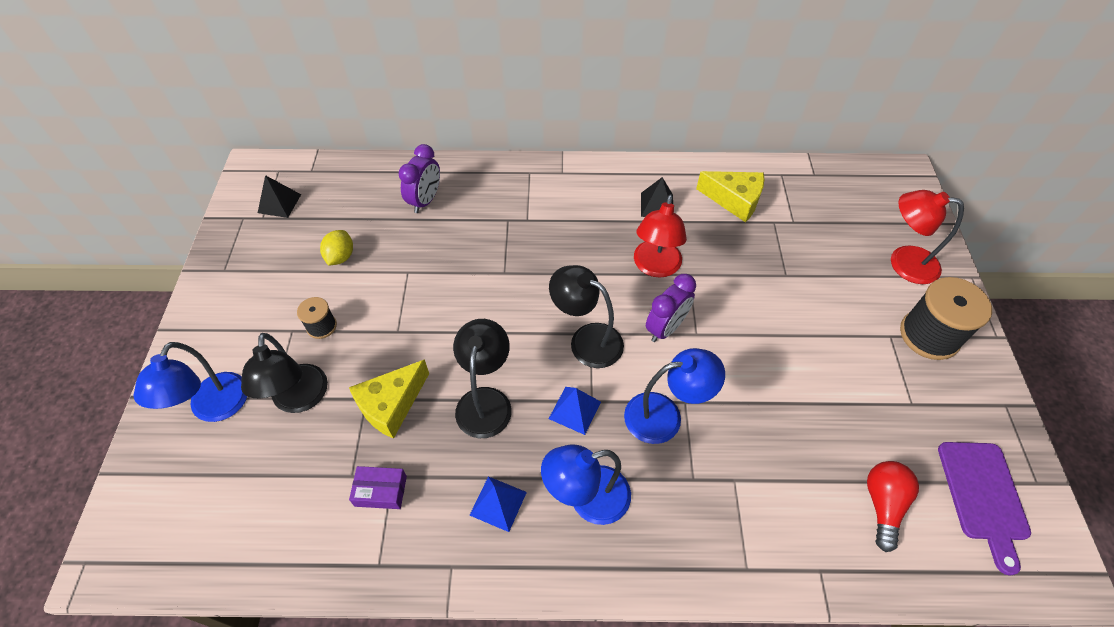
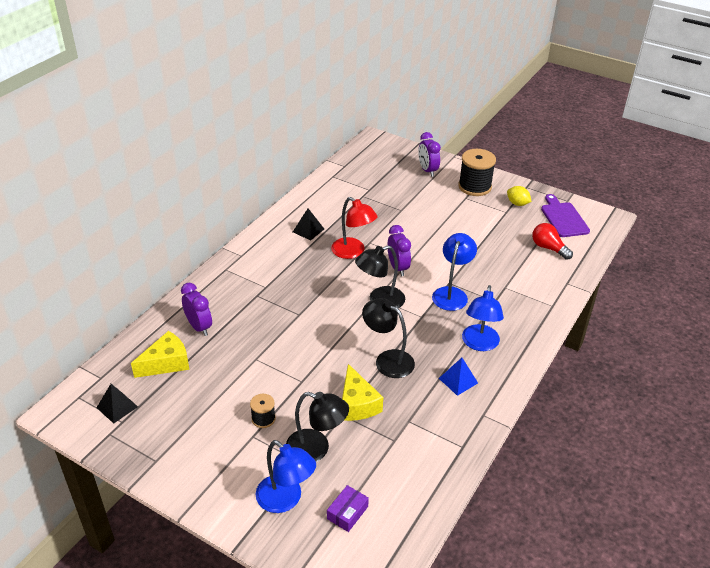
camera: 60 degrees left, 15 degrees down
(340, 257) = (208, 388): yellow lemon -> yellow lemon (517, 204)
(381, 491) = (415, 429): purple box -> purple box (347, 513)
(574, 410) = (422, 326): blue pyramid -> none
(734, 200) = (334, 201): yellow cheese -> yellow cheese (166, 363)
(903, 262) = (427, 170): red lamp -> purple clock
(983, 496) = (563, 218): purple cutting board -> purple cutting board turned 135 degrees counterclockwise

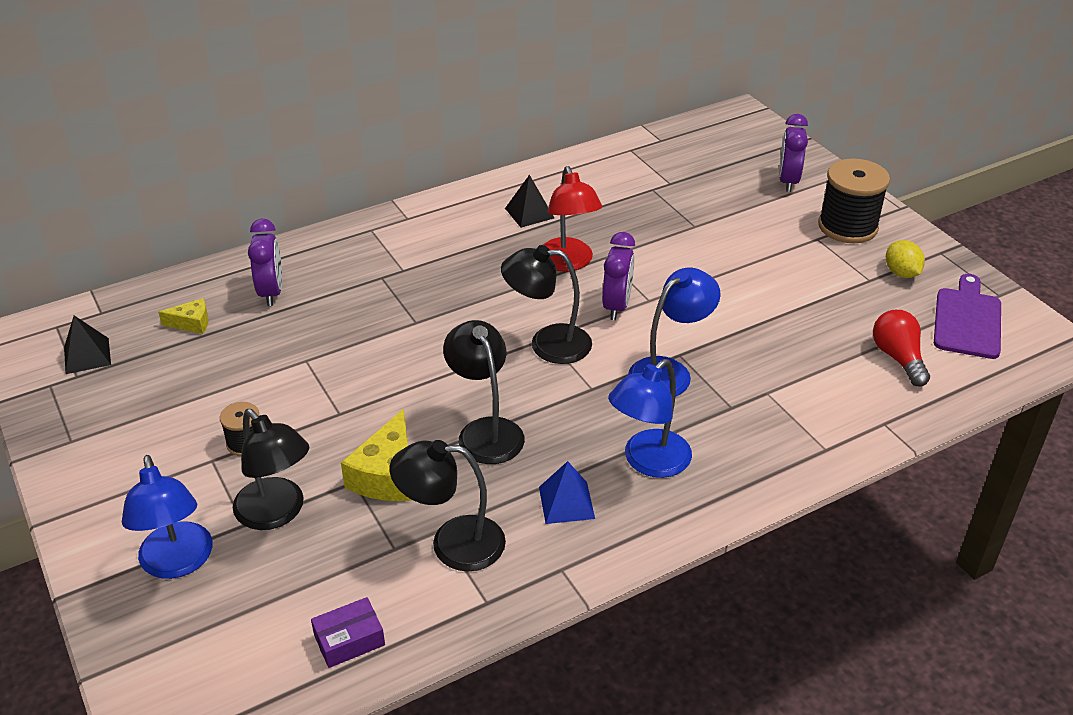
camera: 30 degrees right, 0 degrees up
(166, 363) = (192, 323): yellow cheese -> yellow cheese, size x0.56
(347, 513) = (241, 619): purple box -> purple box (349, 640)
(421, 425) = (452, 543): none -> black lamp

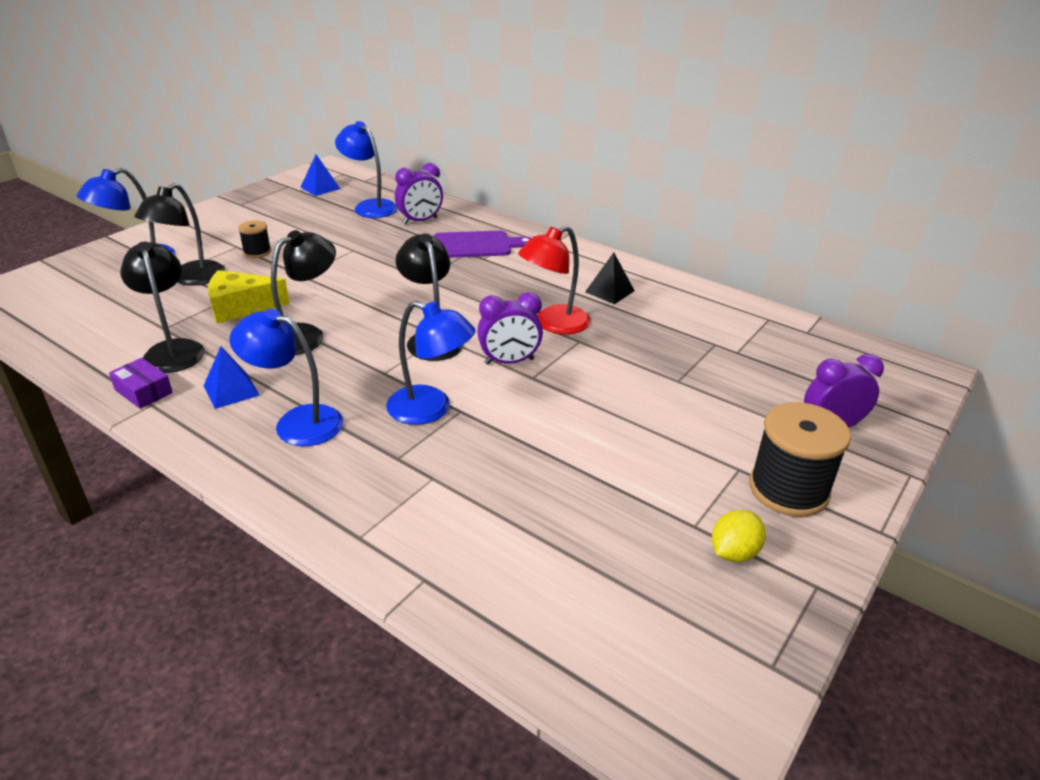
camera: 65 degrees right, 5 degrees down
(87, 355) = (320, 188): black pyramid -> blue pyramid
(192, 323) = (370, 206): yellow cheese -> blue lamp
(349, 640) = (71, 332): purple box -> purple box (143, 391)
(898, 358) = (555, 574): red light bulb -> none
(967, 320) = (683, 635): purple cutting board -> purple cutting board (476, 245)

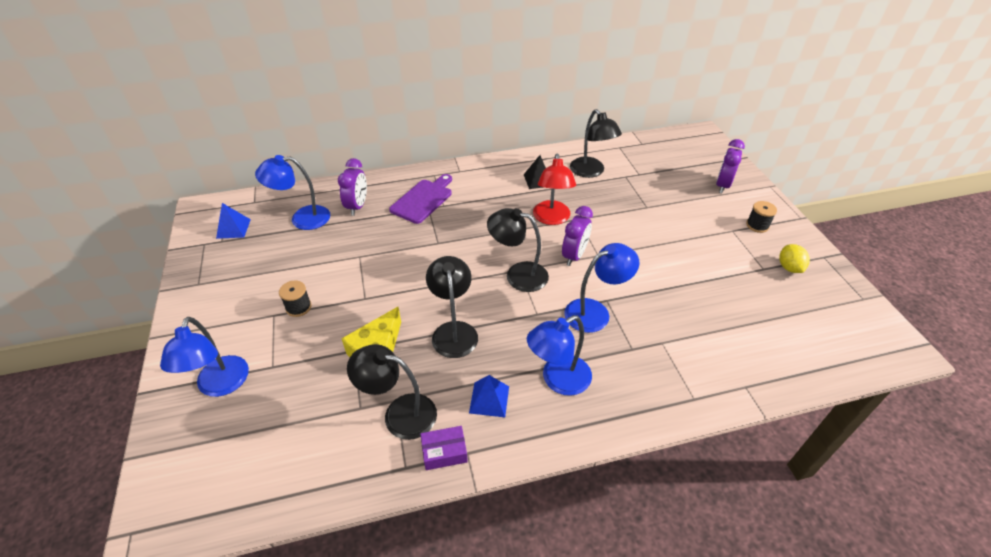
camera: 50 degrees left, 10 degrees up
(191, 279) = (296, 363): black lamp -> black lamp (591, 172)
(788, 490) = (757, 225): black spool -> black spool, size x0.52

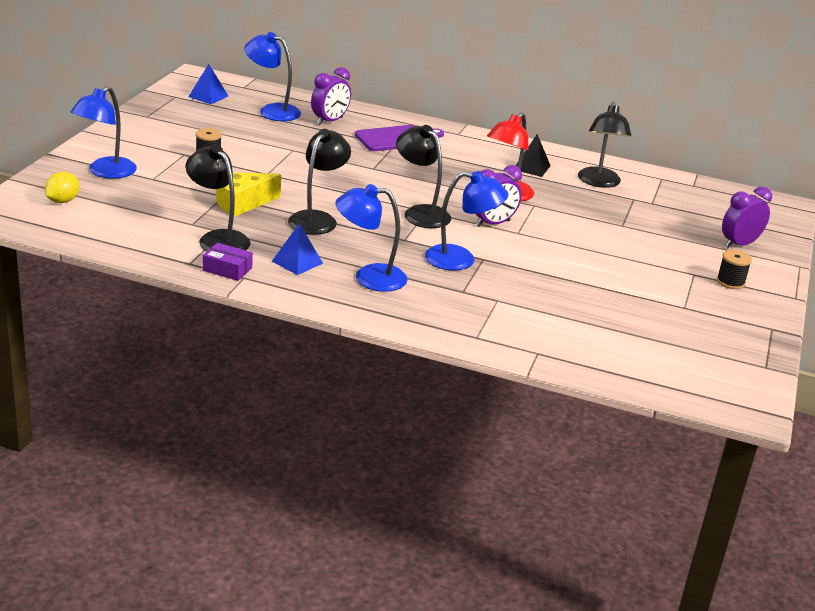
camera: 30 degrees right, 15 degrees down
(789, 268) = (715, 318): yellow lemon -> yellow lemon (62, 201)

